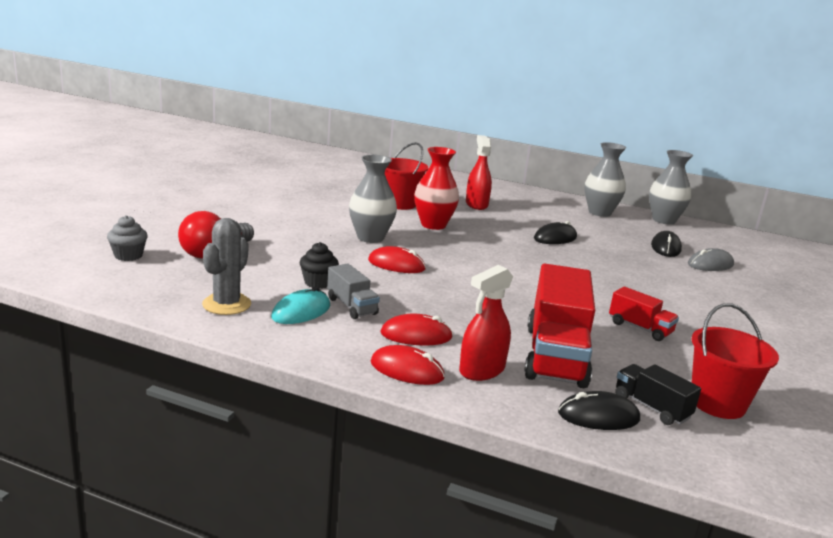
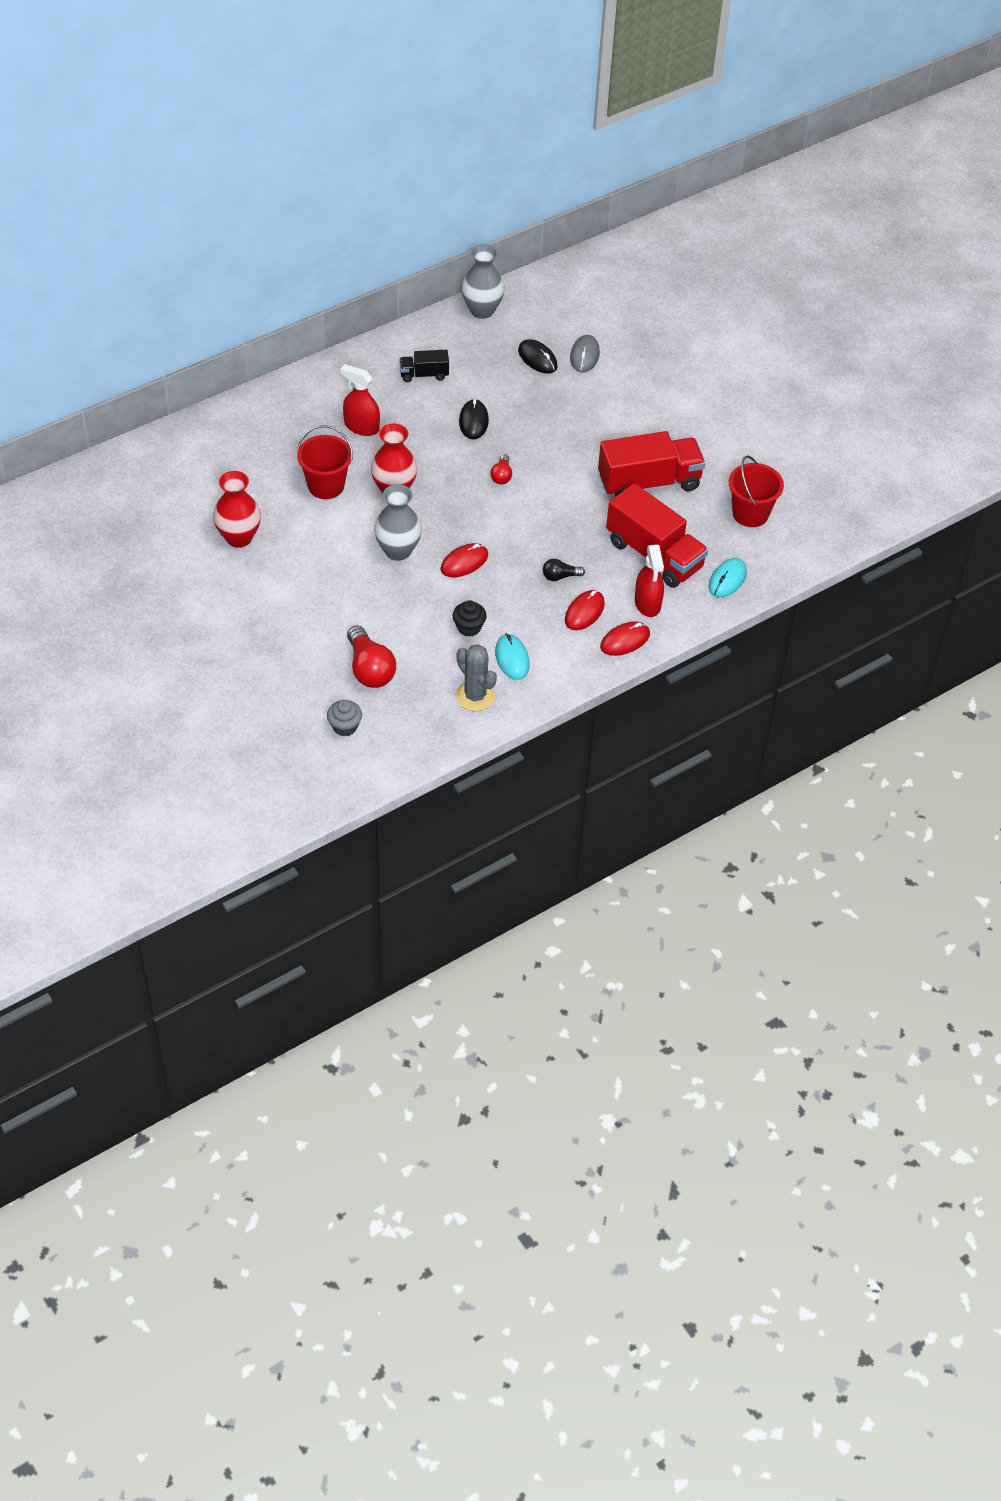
camera: 55 degrees left, 30 degrees up
(306, 188) = (239, 537): none -> red vase
(351, 306) = (520, 626): grey truck -> none
(445, 311) = (560, 576): none -> black light bulb
(519, 259) = (501, 476): none -> red light bulb
(598, 416) = (727, 579): black mouse -> turquoise mouse
(599, 212) = (436, 345): grey vase -> none
(640, 328) = (649, 482): red truck -> red truck, size x2.00
(651, 407) = (734, 548): black truck -> black truck (424, 374)

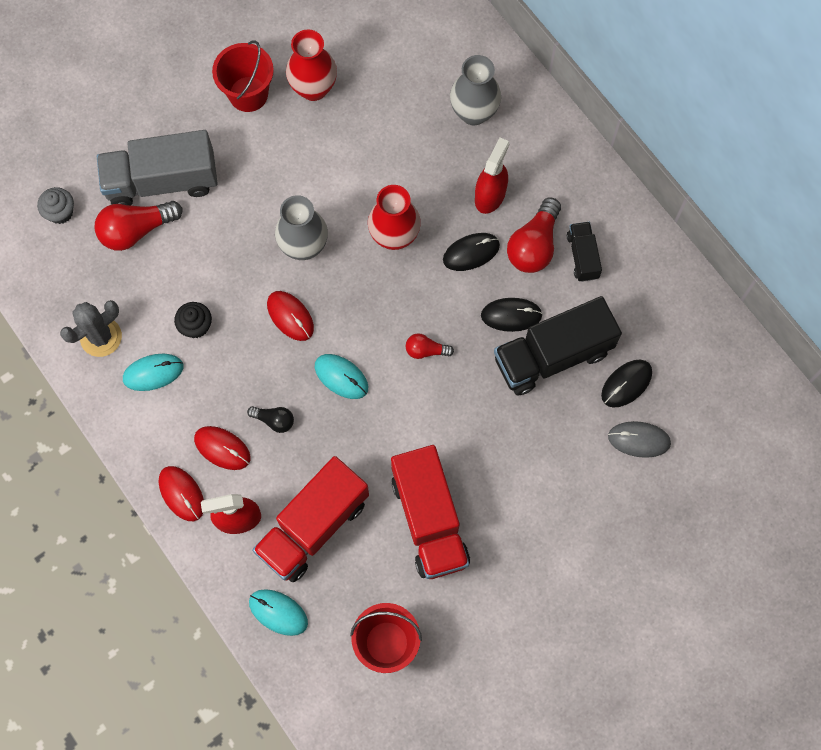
camera: 90 degrees right, 20 degrees up
(321, 649) = (162, 181): none -> grey truck
(326, 486) = (395, 166): red bucket -> red bucket (248, 94)
(411, 403) = (534, 245): none -> red light bulb
(414, 442) = (471, 252): none -> black mouse
(482, 310) = (702, 316): grey vase -> grey vase (474, 112)
(511, 399) = (552, 355): none -> black truck
(522, 531) = (341, 377): none -> turquoise mouse
(560, 576) = (274, 420): black light bulb -> black light bulb turned 120 degrees clockwise

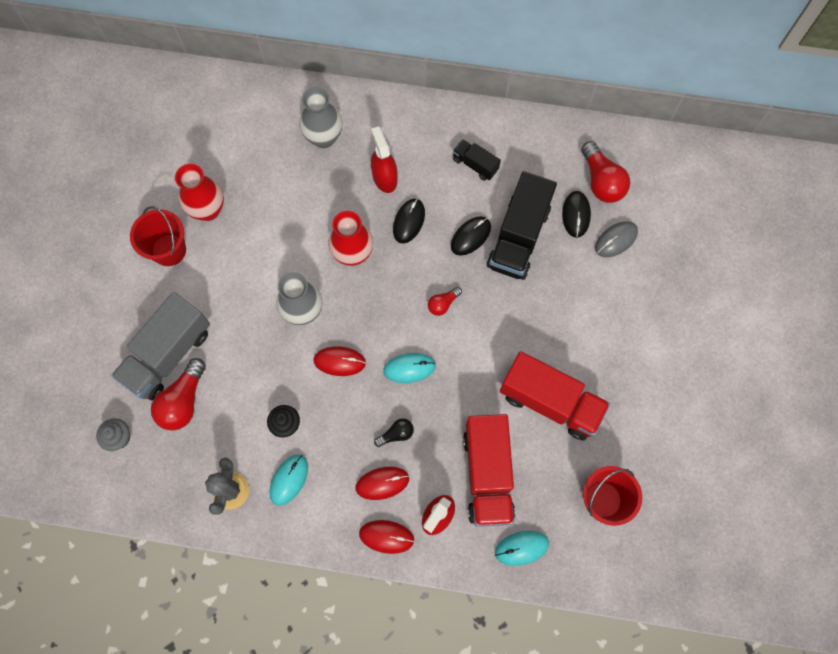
camera: 45 degrees left, 0 degrees up
(534, 245) = (441, 183): red light bulb -> red light bulb (601, 181)

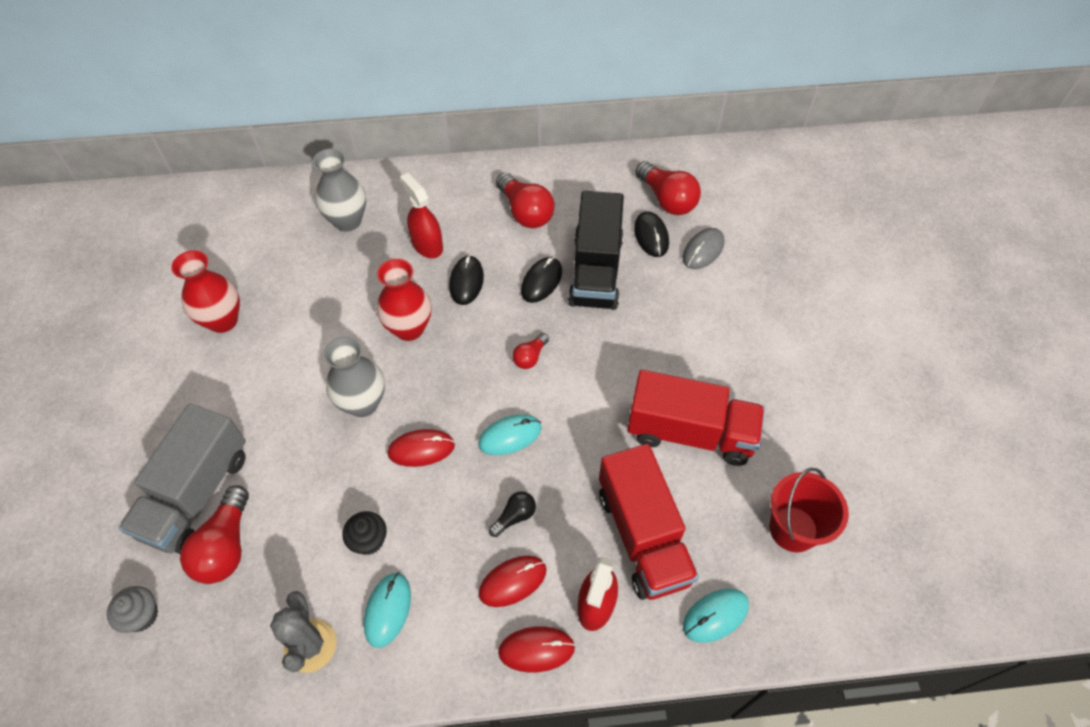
camera: 15 degrees left, 15 degrees down
(169, 250) = (180, 374): red bucket -> none
(475, 164) = (525, 212): black truck -> red light bulb

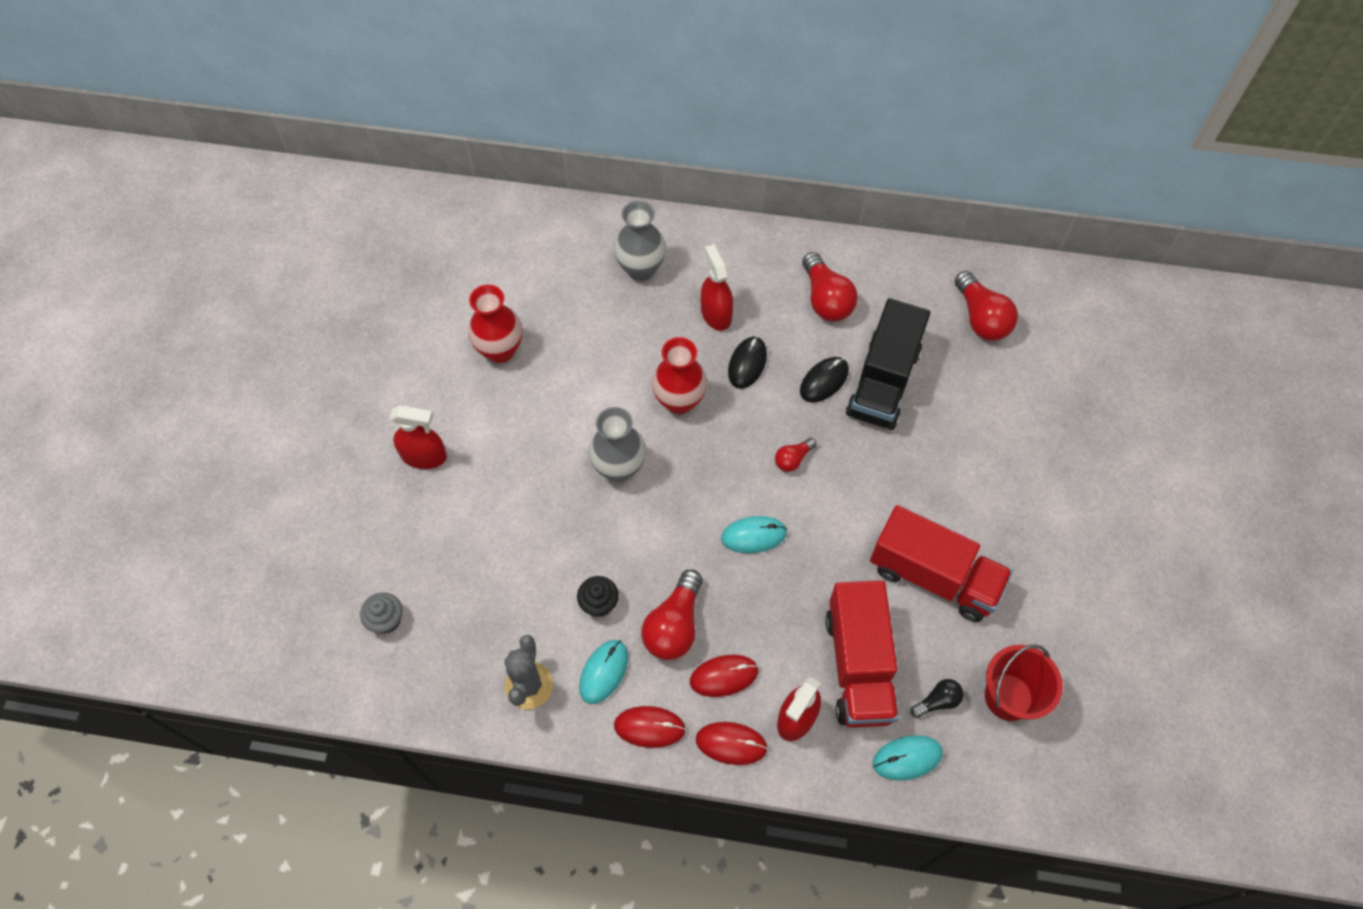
camera: 15 degrees right, 5 degrees up
(159, 438) = (424, 456): none -> red spray bottle
(196, 494) = (450, 519): grey truck -> none
(226, 546) = (469, 575): red light bulb -> red light bulb (674, 625)
(421, 449) = (665, 527): red mouse -> red mouse (649, 727)
(514, 517) = (740, 616): black light bulb -> black light bulb (937, 701)
(651, 236) = (952, 356): black mouse -> none
(703, 250) = (1003, 385): grey mouse -> none

